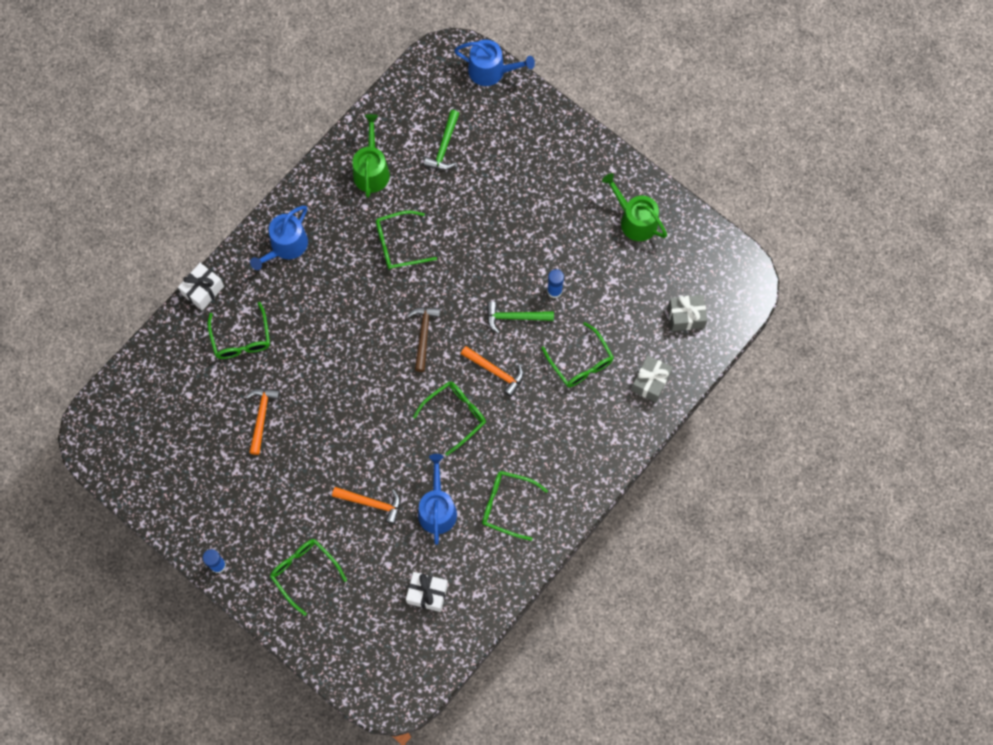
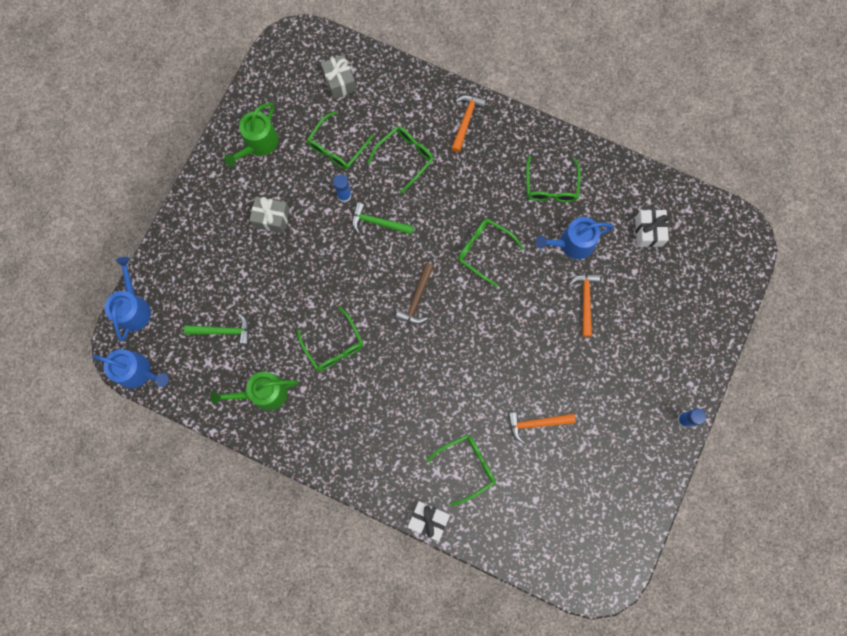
camera: 105 degrees left, 5 degrees up
(286, 246) = (362, 452): blue watering can -> blue watering can (137, 372)
(304, 572) = (665, 341): green glasses -> green glasses (337, 147)
(423, 335) = (417, 298): brown hammer -> brown hammer turned 60 degrees counterclockwise
(495, 371) = (433, 227): orange hammer -> orange hammer (466, 121)
(515, 317) = (378, 223): green hammer -> green hammer turned 120 degrees clockwise
(650, 382) = (407, 97): grey gift -> grey gift (271, 218)

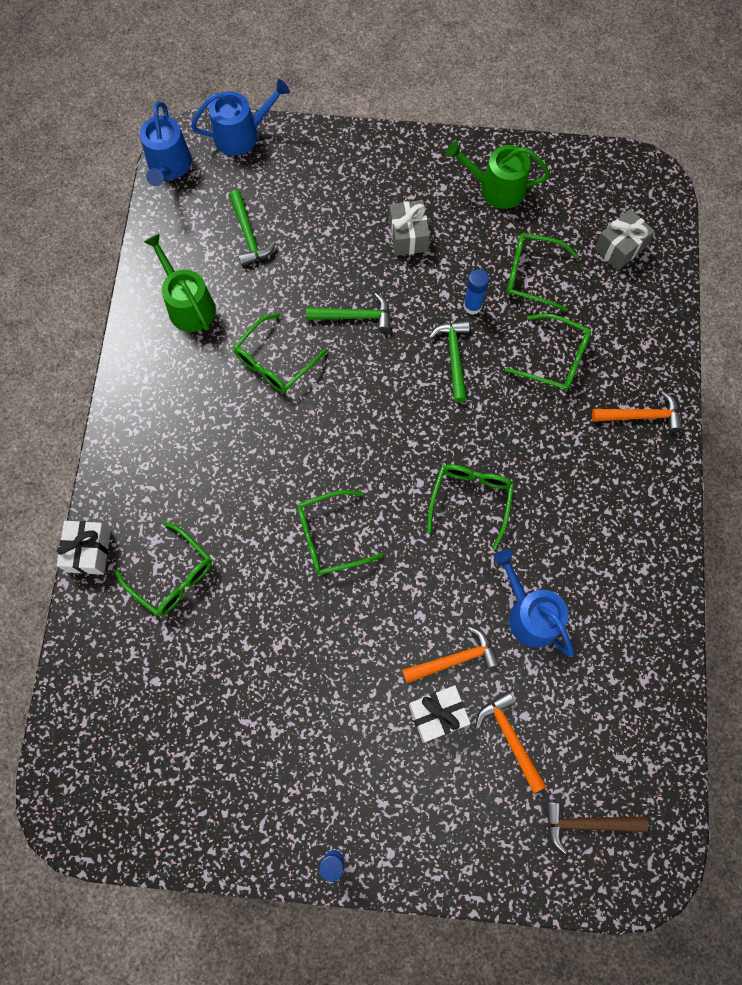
camera: 70 degrees right, 5 degrees down
(320, 278) = (354, 316): none -> green hammer
(417, 298) = (372, 438): brown hammer -> brown hammer (587, 823)
(536, 423) = (259, 648): orange hammer -> orange hammer (510, 738)
(551, 186) = (599, 558): green glasses -> green glasses (330, 537)
(648, 232) = (592, 717): white gift -> white gift (437, 714)

